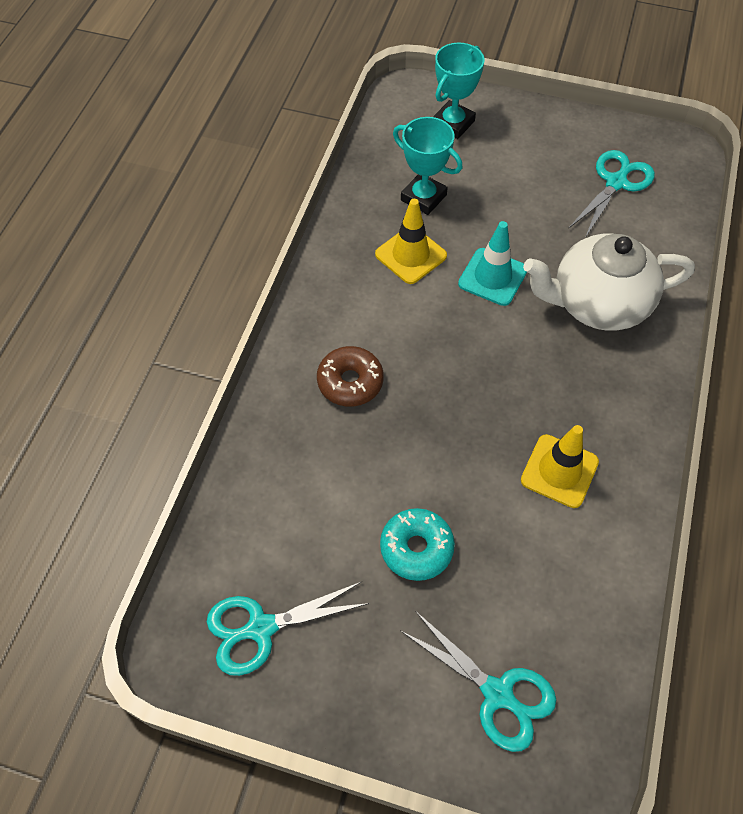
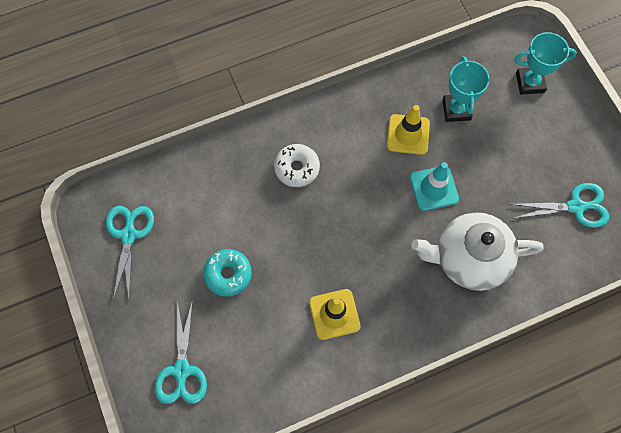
camera: 50 degrees right, 10 degrees up
(261, 628) = (129, 235): turquoise scissors -> turquoise scissors turned 60 degrees clockwise
(350, 382) = (297, 168): brown donut -> white donut
(598, 303) = (469, 258): white teapot -> white teapot turned 45 degrees counterclockwise

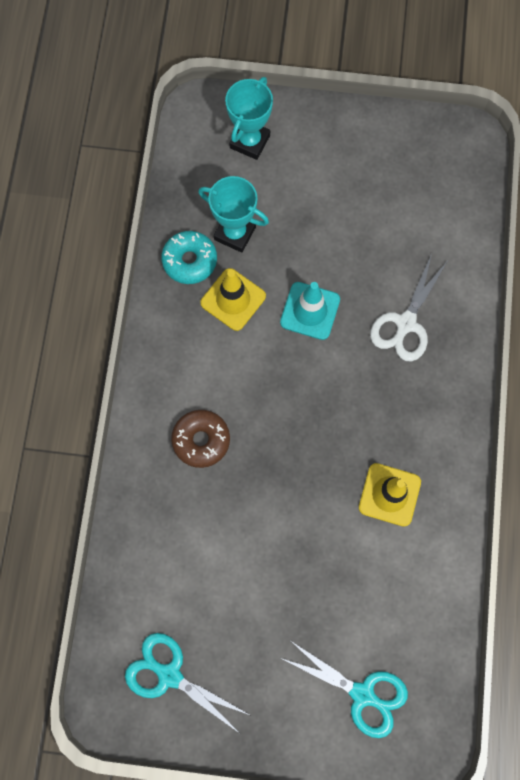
camera: 60 degrees left, 5 degrees up
(228, 274) = (282, 585): turquoise donut -> turquoise donut (190, 261)
(297, 168) = (201, 440): white donut -> brown donut
(469, 258) = (406, 323): white teapot -> white scissors
(575, 207) = (410, 187): turquoise scissors -> none

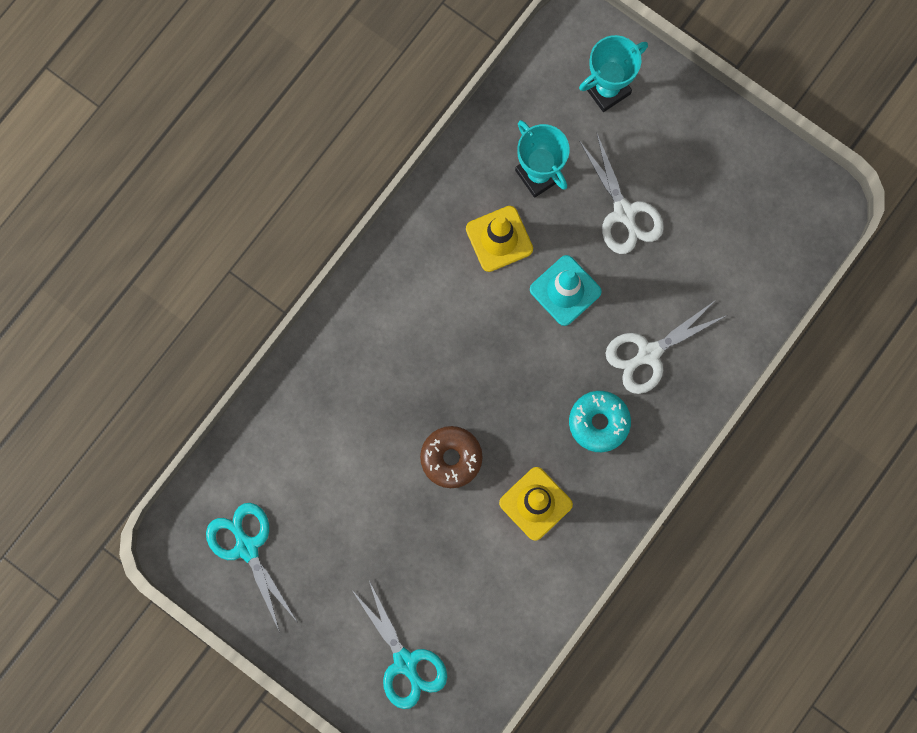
camera: 30 degrees right, 5 degrees up
(190, 261) = (480, 178): turquoise donut -> turquoise donut (598, 422)
(201, 440) = (393, 355): brown donut -> brown donut (451, 458)
(319, 226) = (624, 212): none -> white scissors

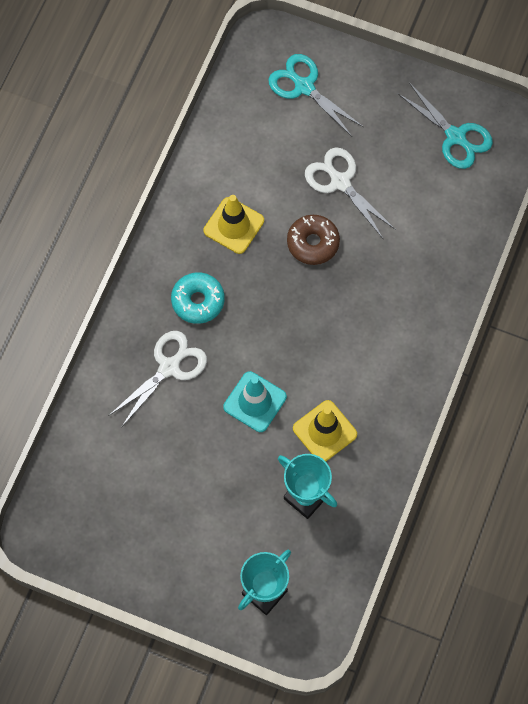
camera: 165 degrees right, 10 degrees down
(624, 212) = (220, 483): white scissors -> white scissors (340, 182)

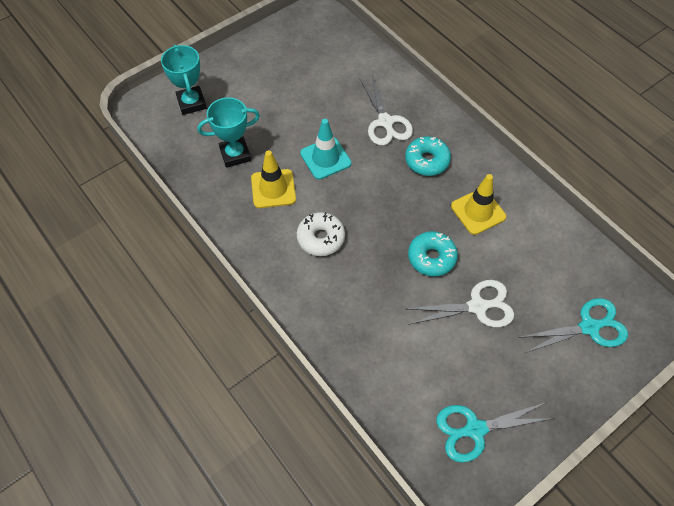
camera: 120 degrees right, 10 degrees down
(313, 243) = (431, 257): brown donut -> turquoise donut
(353, 352) = (321, 238): none -> white donut

